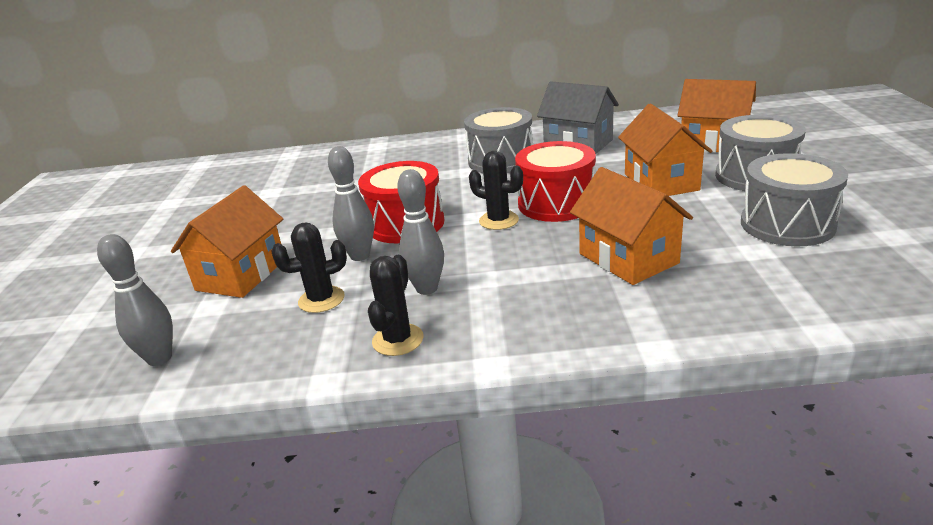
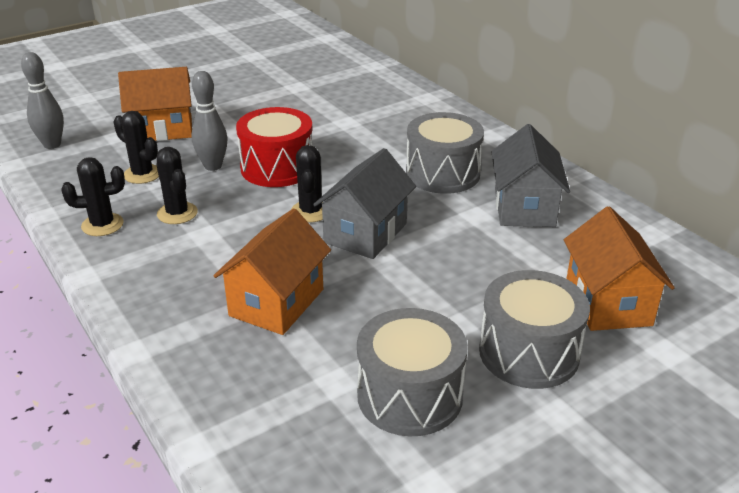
camera: 55 degrees right, 5 degrees up
(427, 288) = (177, 213): grey bowling pin -> black cactus
(556, 203) = (365, 233): red drum -> grey house
(661, 182) = (461, 286): orange house -> none

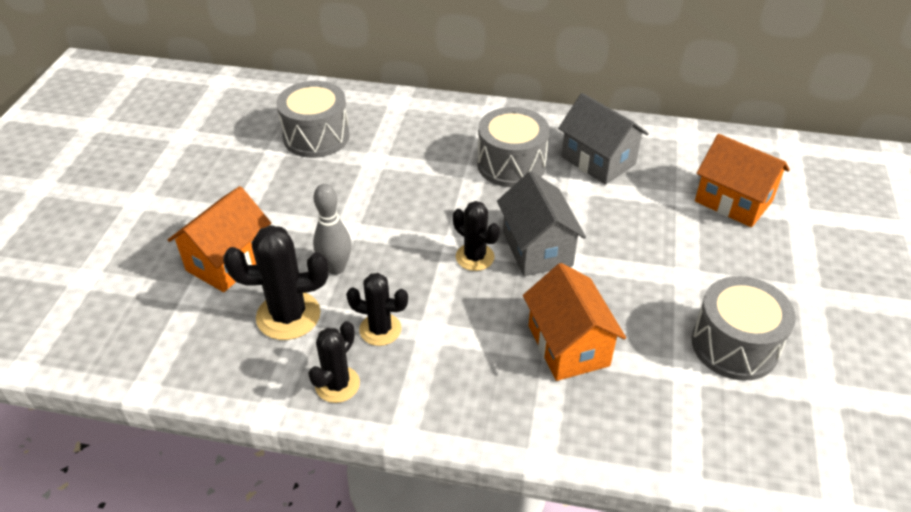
camera: 45 degrees left, 10 degrees up
(52, 145) = (145, 346): grey bowling pin -> none
(142, 174) = (288, 316): black cactus -> black cactus, size x1.54
(277, 168) = (389, 235): red drum -> none
(529, 353) = (745, 266): grey drum -> grey drum (316, 136)

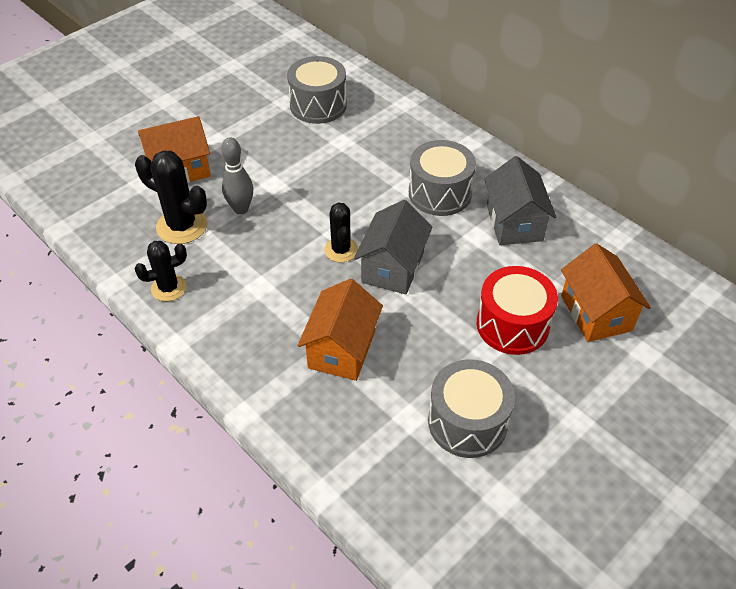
camera: 35 degrees right, 5 degrees up
(380, 329) = (228, 267): black cactus -> none
(683, 244) = (512, 325): none -> red drum

